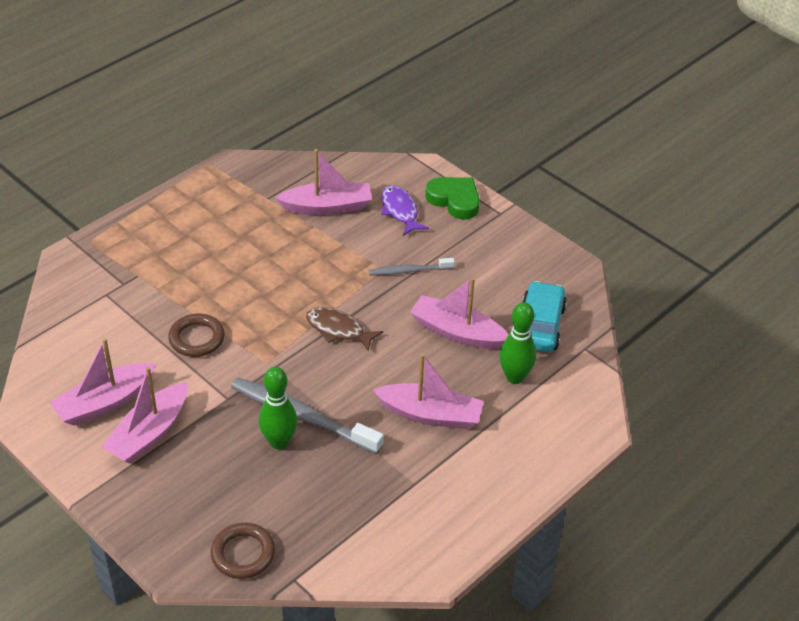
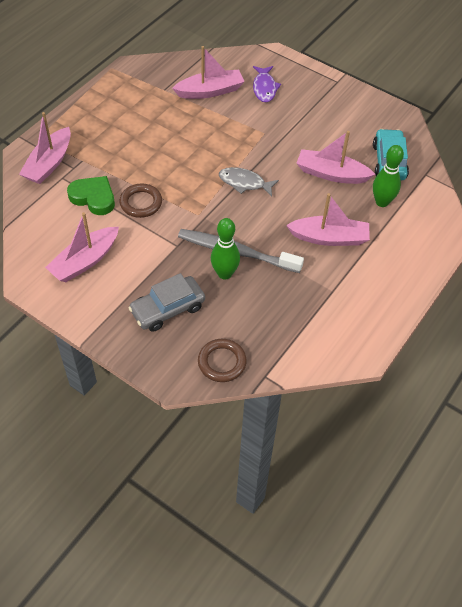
camera: 10 degrees left, 10 degrees up
(149, 433) = (125, 280): pink boat -> pink boat (49, 163)
(193, 476) = (167, 309): none -> grey car
(338, 330) = (244, 183): brown fish -> grey fish
(400, 211) = (264, 88): purple fish -> purple fish turned 150 degrees counterclockwise
(409, 271) = (284, 132): grey toothbrush -> none
(454, 200) = (301, 75): green heart -> green heart (93, 198)

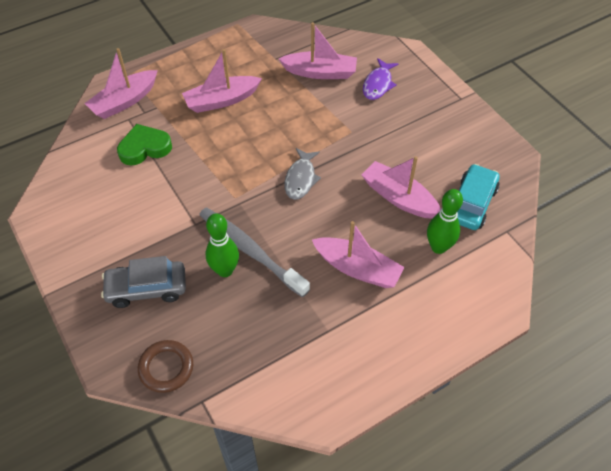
camera: 25 degrees right, 0 degrees up
(85, 261) = (98, 210): pink boat -> pink boat (221, 100)
(93, 198) = (144, 148): green heart -> green heart turned 75 degrees counterclockwise
(141, 203) = (186, 167): brown ring -> none
(244, 183) = (301, 179): grey fish -> grey fish turned 120 degrees counterclockwise

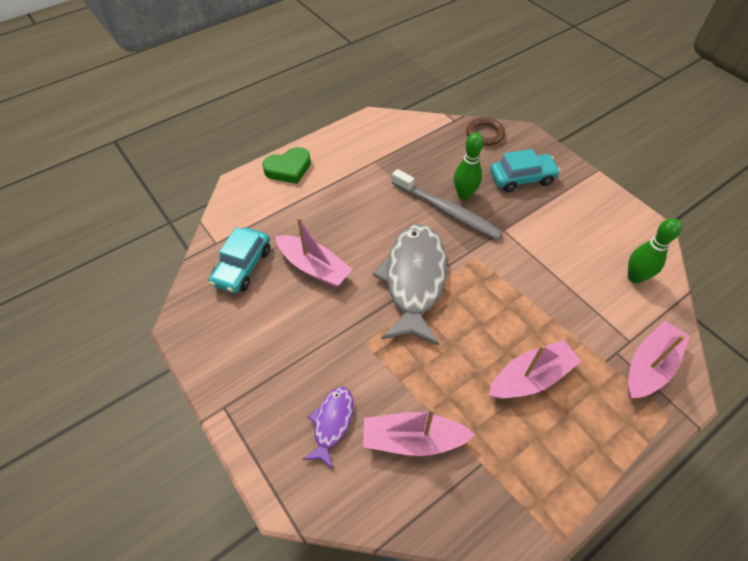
camera: 175 degrees right, 0 degrees up
(144, 148) = (590, 303): green heart -> green heart (288, 168)
(146, 288) = (522, 178): grey car -> turquoise car
(301, 179) = (414, 280): grey fish -> grey fish, size x2.03
(357, 269) = (353, 203): pink boat -> none
(438, 247) = (281, 224): green bowling pin -> green bowling pin (635, 277)

